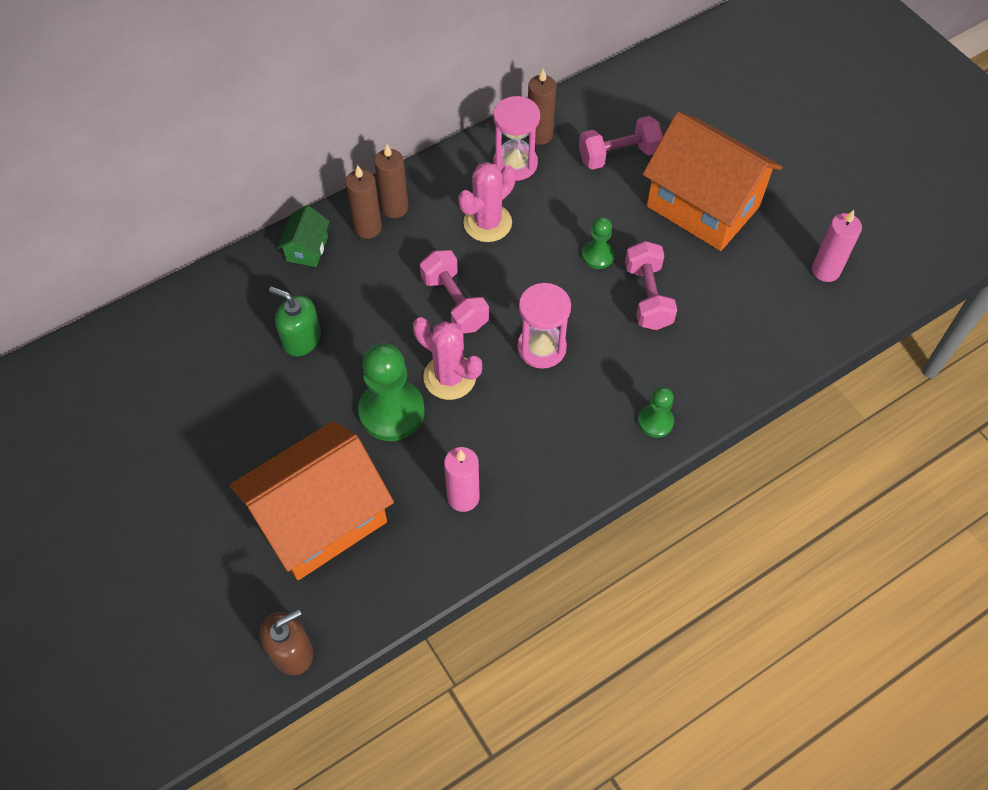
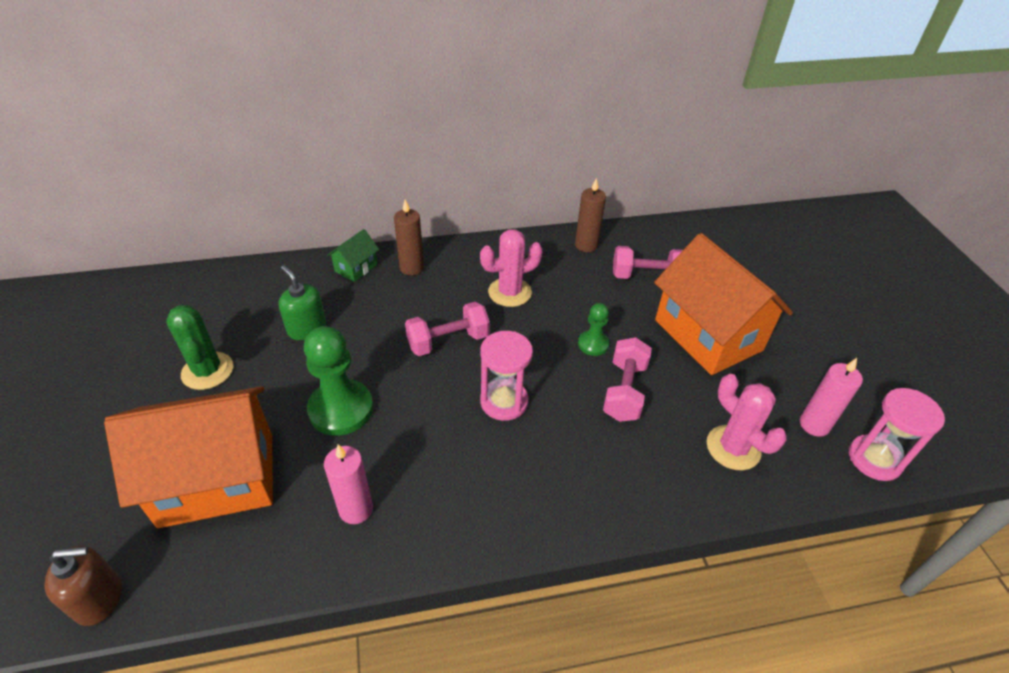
camera: 20 degrees right, 15 degrees down
(232, 421) = (207, 371): none -> green cactus
(394, 207) = (441, 260): brown candle -> none
(449, 377) = (408, 398): pink cactus -> pink cactus (733, 448)
(454, 302) = (448, 341): pink dumbbell -> pink dumbbell turned 75 degrees clockwise
(515, 164) = (555, 259): pink hourglass -> pink hourglass (874, 459)
(655, 421) = (582, 506): green pawn -> none

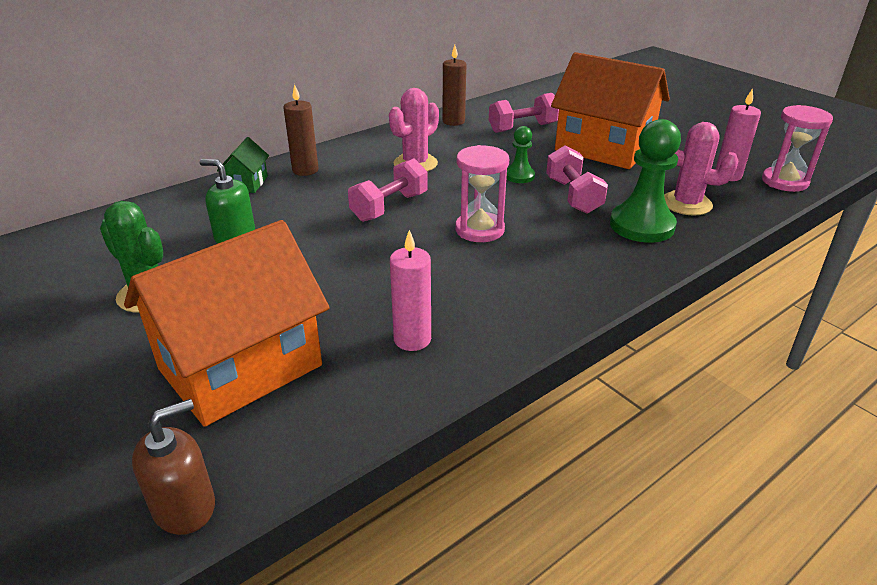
camera: 25 degrees left, 10 degrees down
(341, 409) = (328, 279): green pawn -> green pawn (642, 225)

